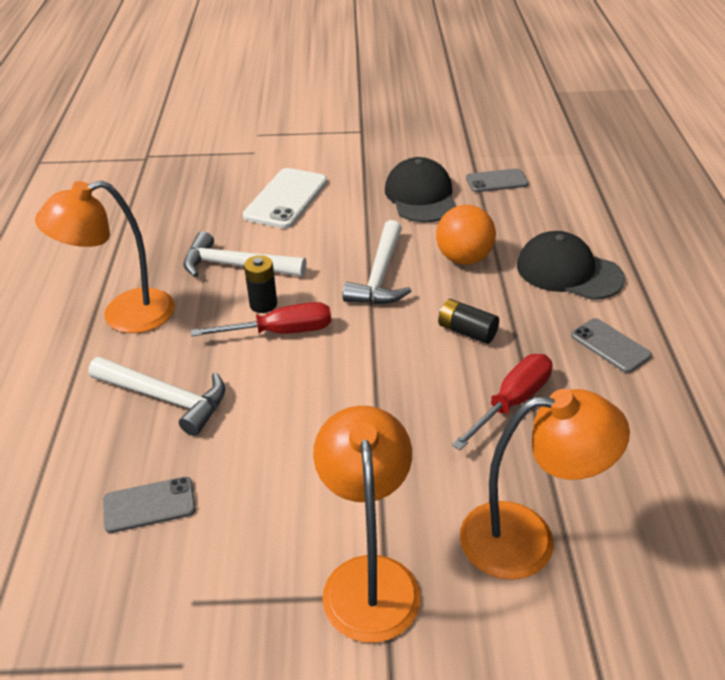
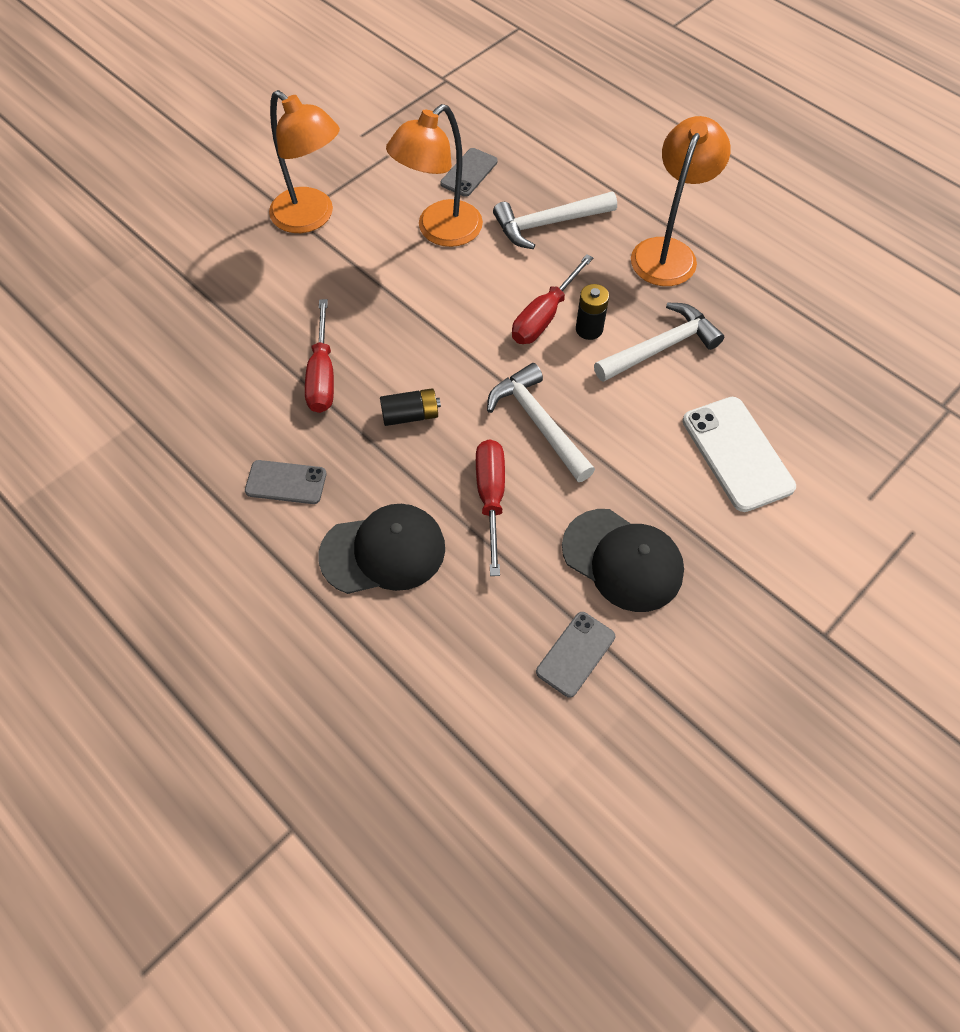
camera: 135 degrees right, 20 degrees up
(464, 258) = (491, 497): orange ball -> red screwdriver
(527, 539) = (241, 291): orange lamp -> orange lamp (440, 231)

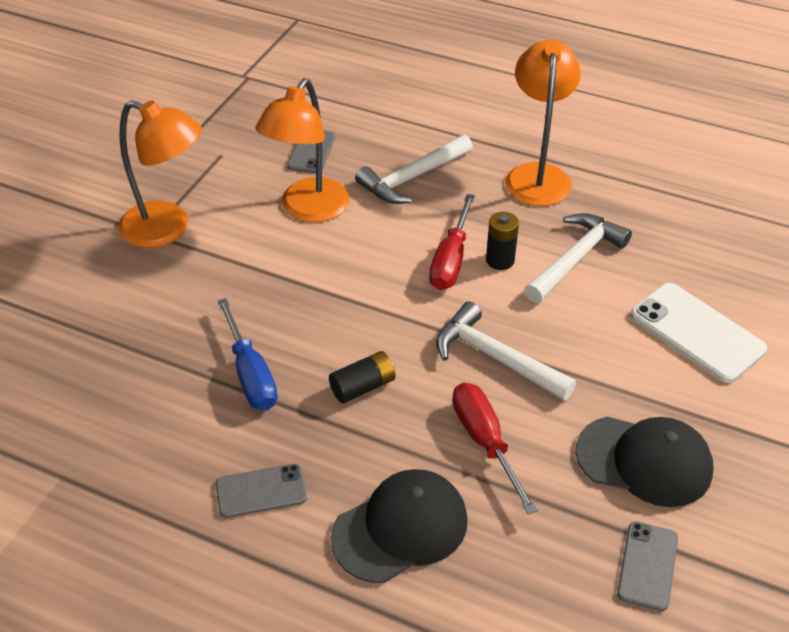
camera: 20 degrees left, 15 degrees down
(322, 375) = (251, 374): red screwdriver -> blue screwdriver

